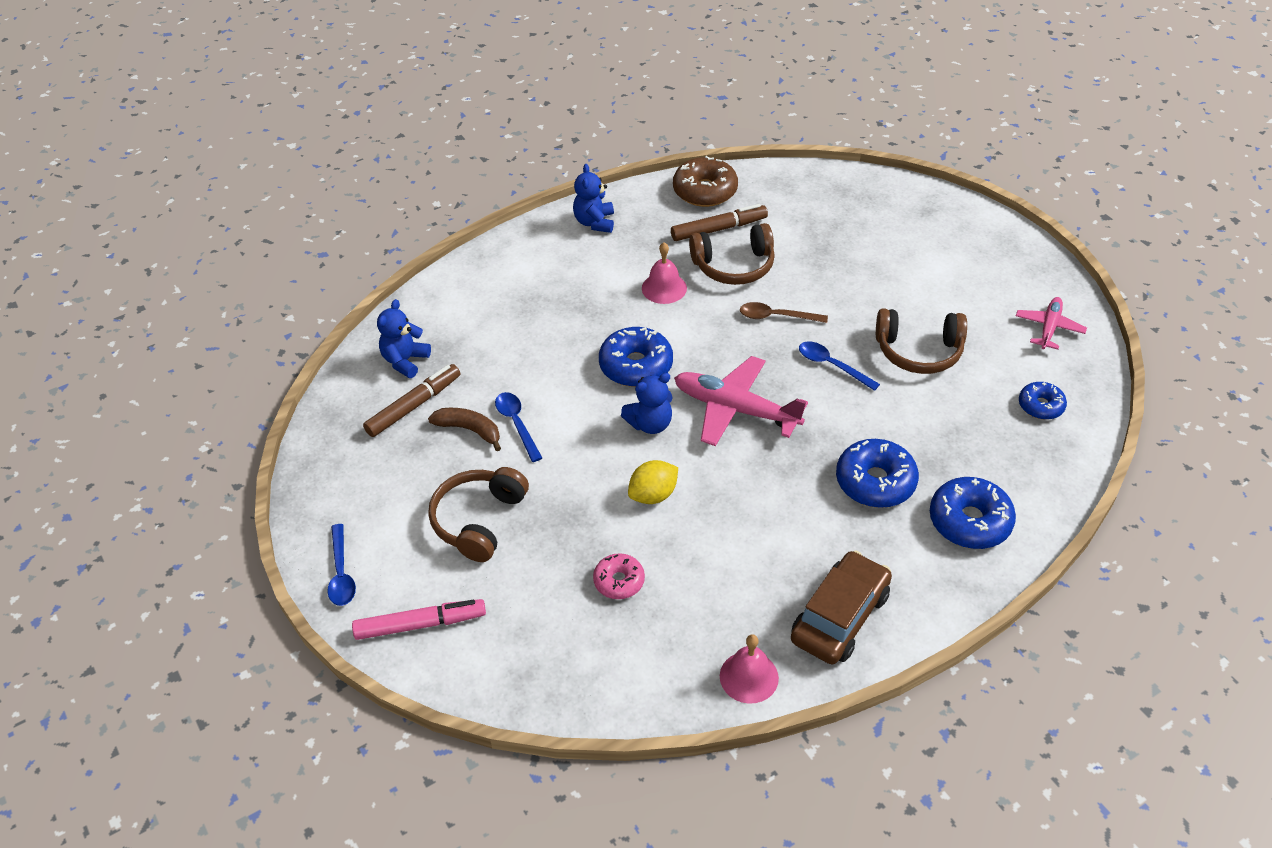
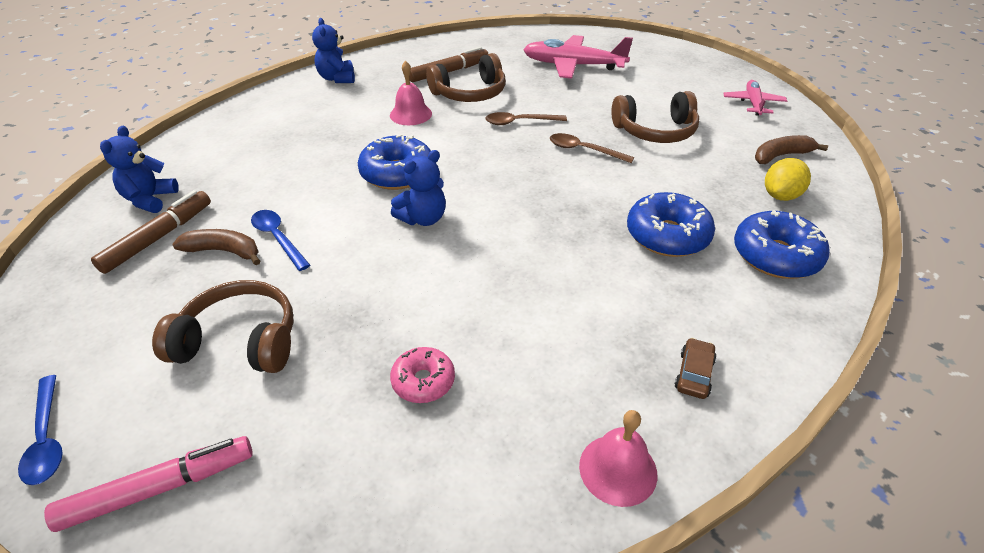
camera: 15 degrees left, 5 degrees down
(479, 520) = (239, 342): brown headphones -> brown headphones turned 90 degrees clockwise
(653, 495) = (442, 282): yellow lemon -> yellow lemon (781, 196)
(705, 191) = (430, 51): brown donut -> none
(736, 409) = (506, 195): pink plane -> pink plane (573, 65)
(832, 365) = (584, 150): blue spoon -> brown spoon
(840, 617) = (694, 374): brown car -> brown car, size x0.46
(1040, 406) = (781, 156): blue donut -> brown banana

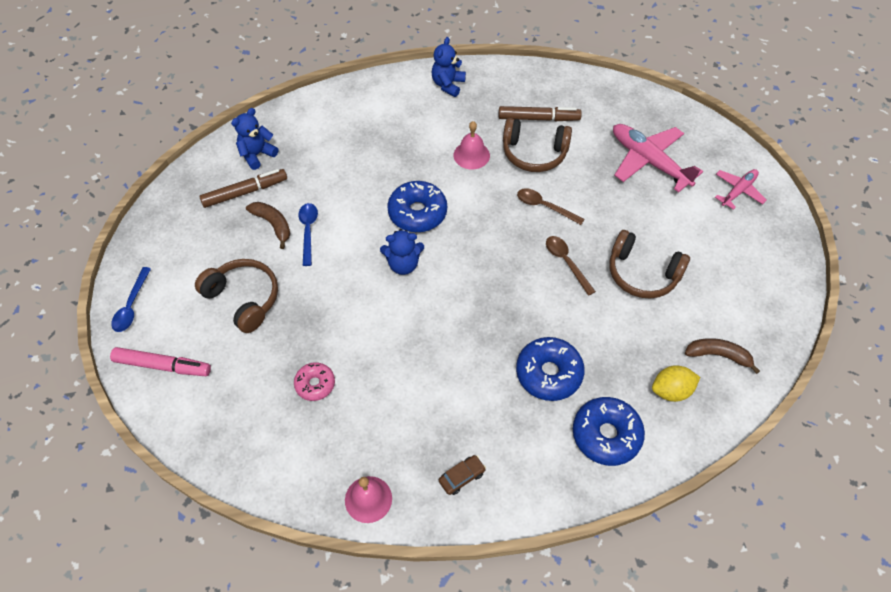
camera: 35 degrees right, 15 degrees up
(753, 103) = (762, 289): pink plane -> pink plane (738, 191)

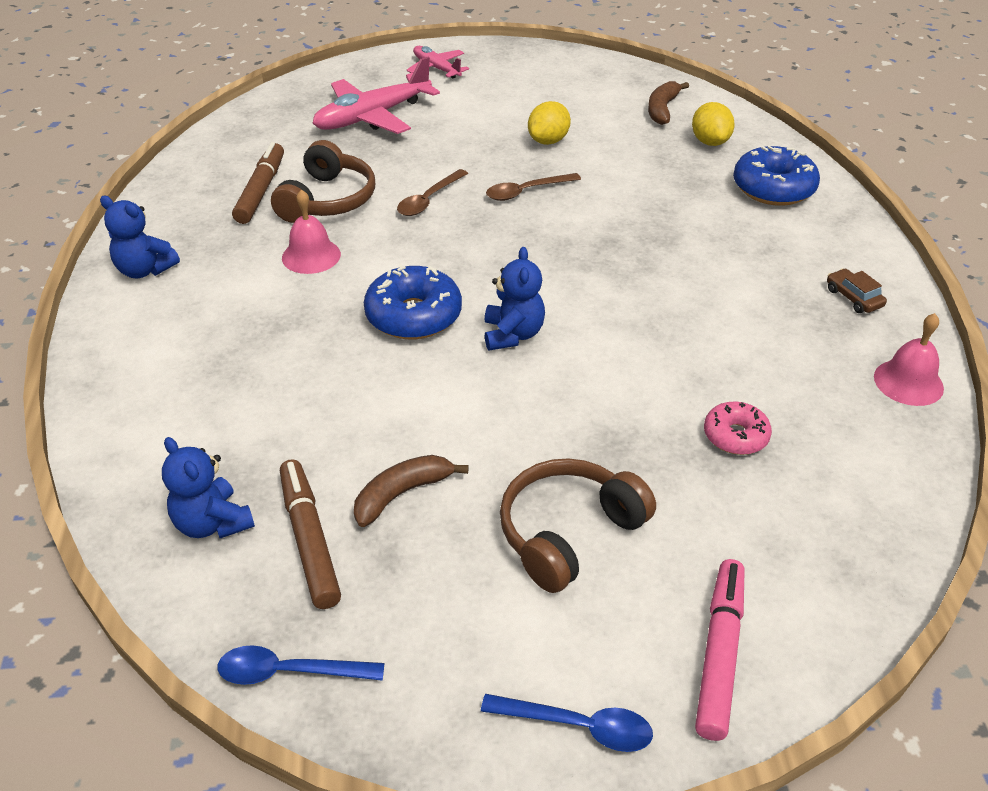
camera: 85 degrees left, 15 degrees down
(308, 231) = (427, 445): blue spoon -> blue spoon (289, 672)
(548, 373) = (695, 220): blue donut -> none
(642, 273) = (548, 141): brown headphones -> yellow lemon

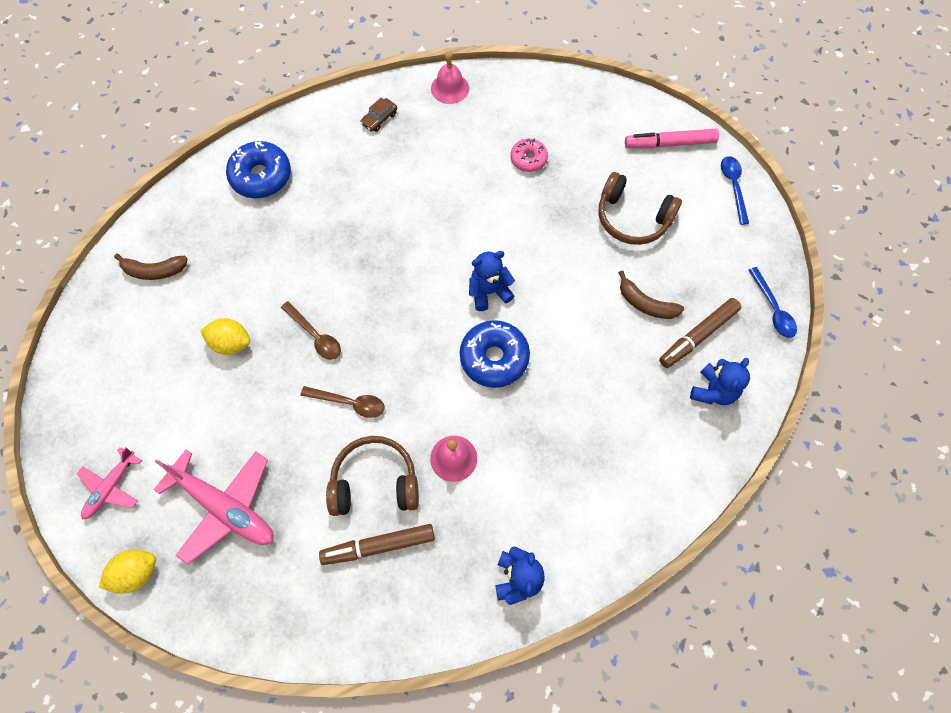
camera: 110 degrees left, 25 degrees up
(710, 142) = (202, 227): yellow lemon -> yellow lemon (136, 573)

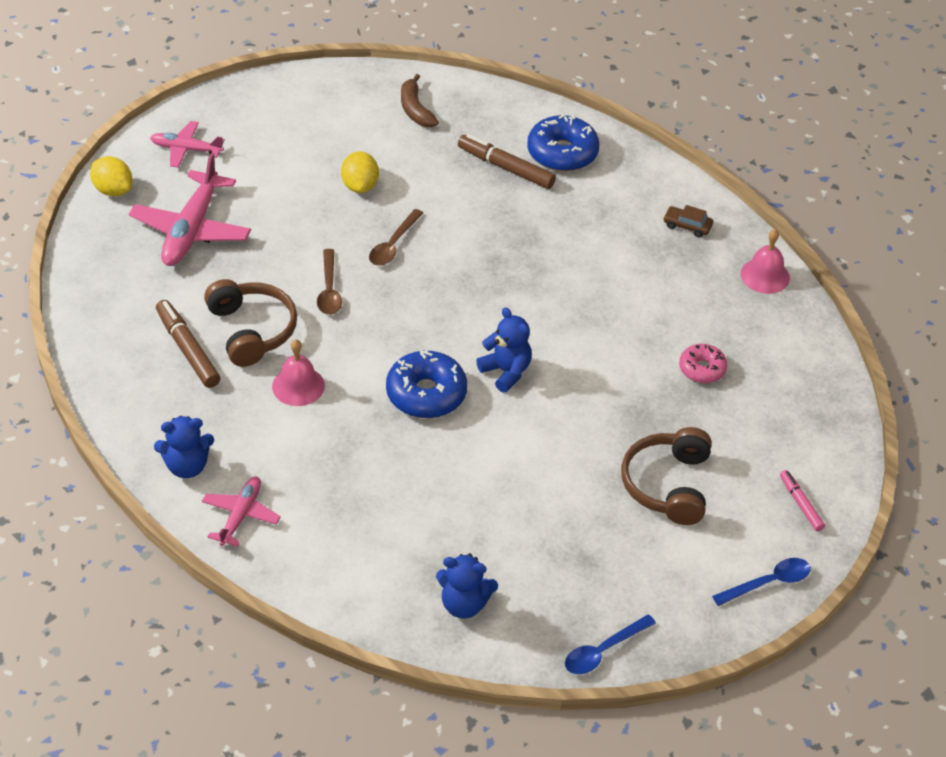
camera: 70 degrees right, 20 degrees down
(585, 543) = (240, 515): none -> pink plane
(646, 304) = (553, 519): brown banana -> none
(669, 143) = (801, 504): pink marker -> pink marker, size x0.59
(698, 336) = (532, 577): brown marker -> brown marker (506, 168)

